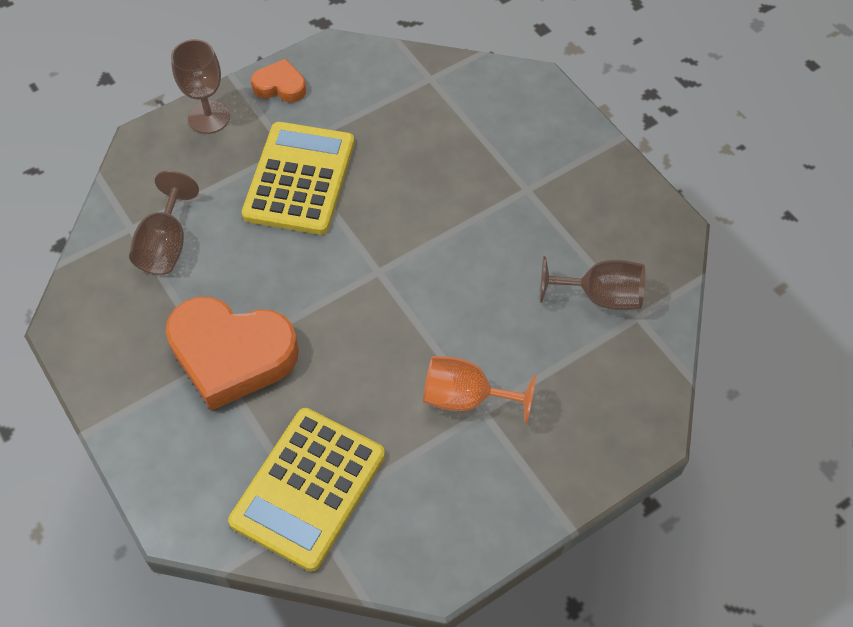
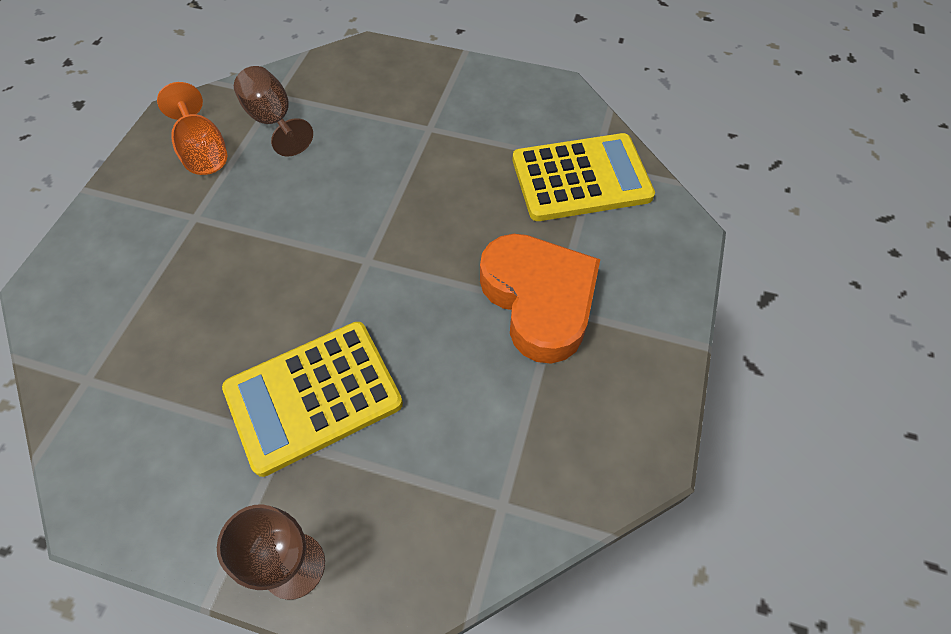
camera: 130 degrees left, 0 degrees up
(166, 245) = (490, 450): brown goblet -> none
(280, 86) = (190, 525): orange heart -> none
(466, 398) = (428, 142): orange goblet -> orange goblet (203, 152)

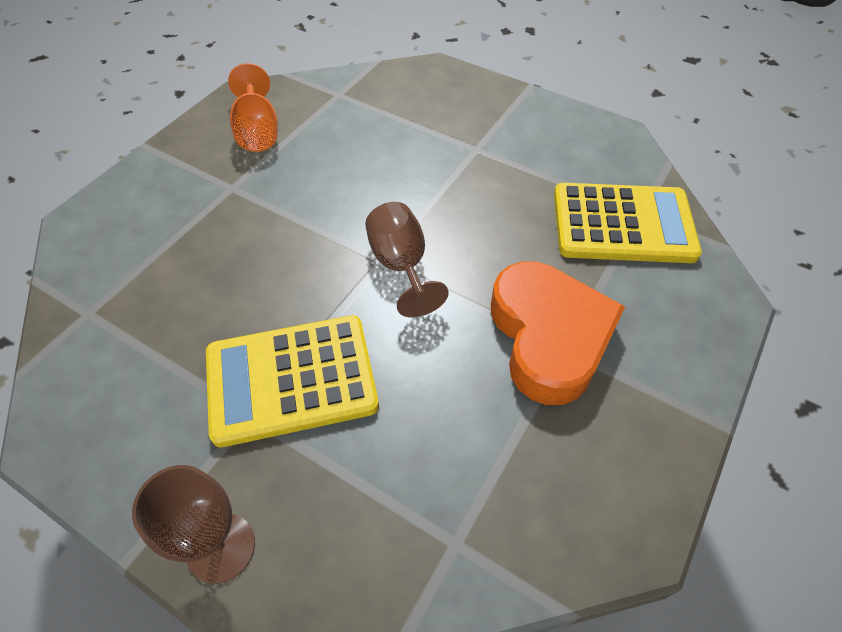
camera: 15 degrees right, 5 degrees down
(274, 121) = (330, 116): brown goblet -> brown goblet (401, 265)

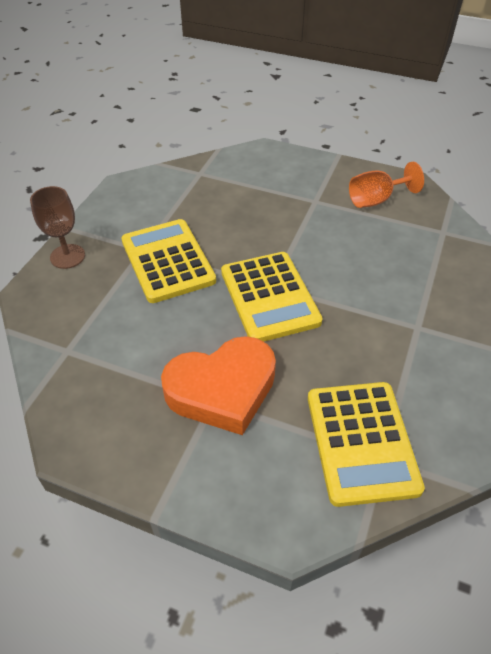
camera: 80 degrees right, 5 degrees down
(401, 265) = (269, 297): brown goblet -> yellow calculator

